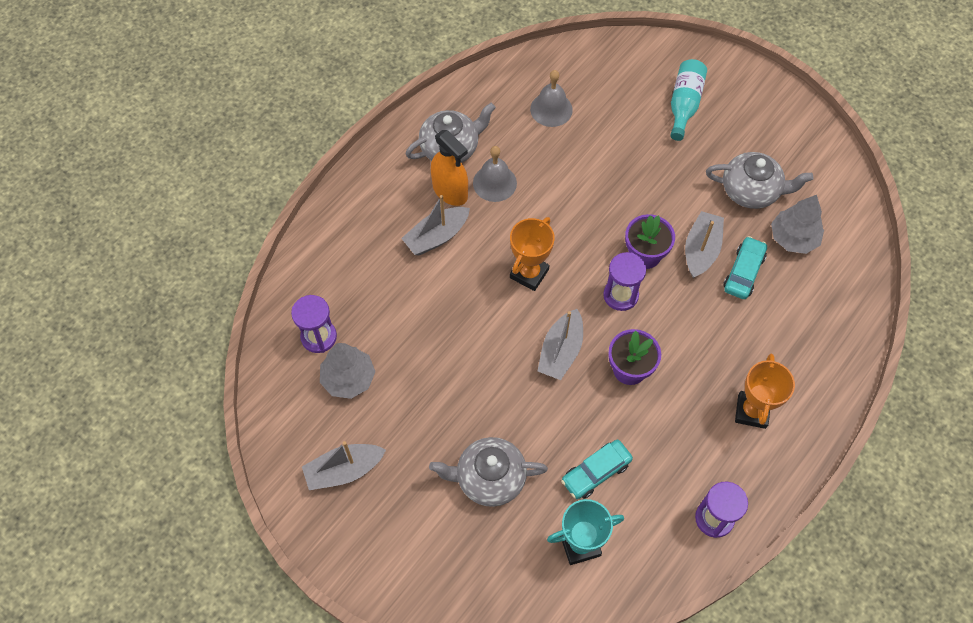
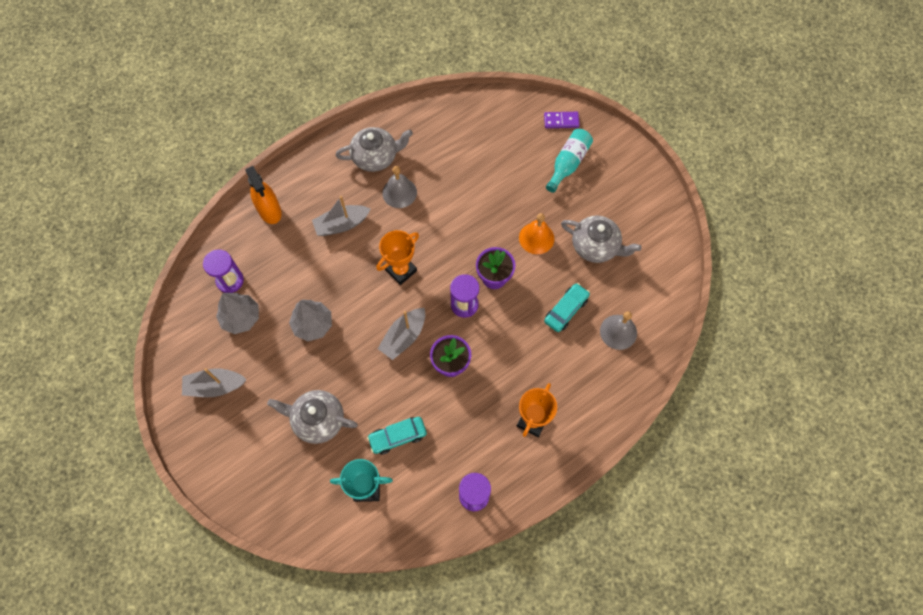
camera: 15 degrees right, 5 degrees up
(450, 191) = (363, 191): orange spray bottle -> orange spray bottle (269, 211)
(551, 109) = (463, 143): grey bell -> grey bell (618, 332)
(658, 58) = (561, 121): none -> purple domino
(678, 197) = (536, 238): none -> orange bell
(701, 250) = (539, 284): grey boat -> none
(793, 238) = (615, 292): grey tree -> grey tree (313, 324)

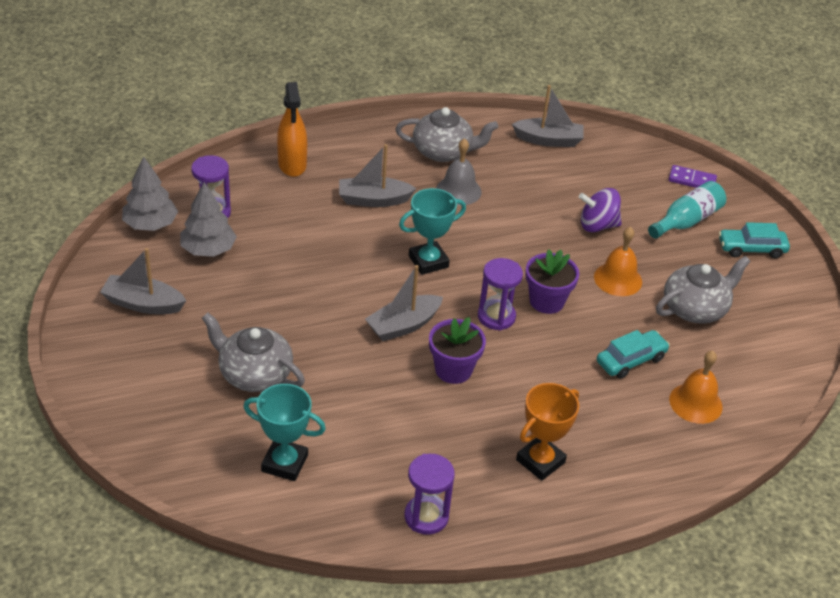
camera: 15 degrees right, 25 degrees down
(313, 324) = (293, 281): grey tree -> grey tree (150, 224)
(397, 436) = (350, 422): turquoise car -> turquoise car (751, 249)
(401, 270) = (428, 261): orange trophy -> turquoise trophy
(448, 117) = (549, 140): none -> grey boat
(508, 191) = (597, 225): none -> purple spinning top
(596, 246) = (695, 308): grey teapot -> grey teapot turned 75 degrees counterclockwise
(618, 332) = (695, 403): grey bell -> orange bell

